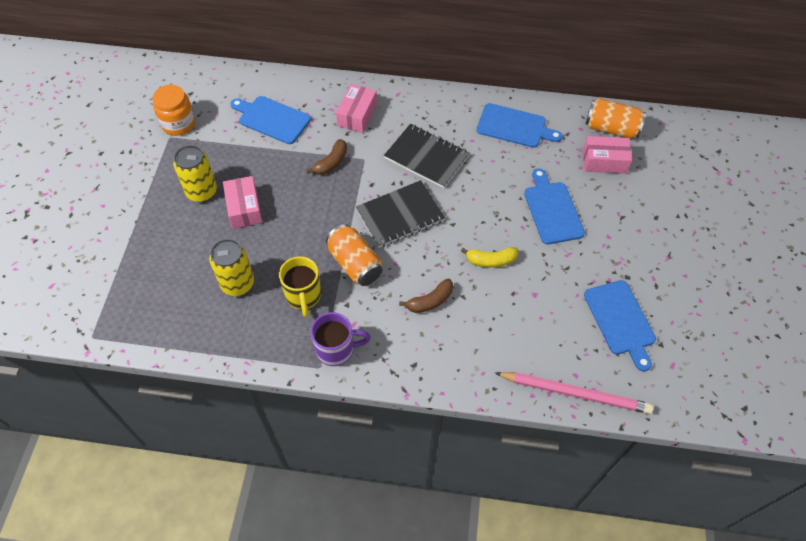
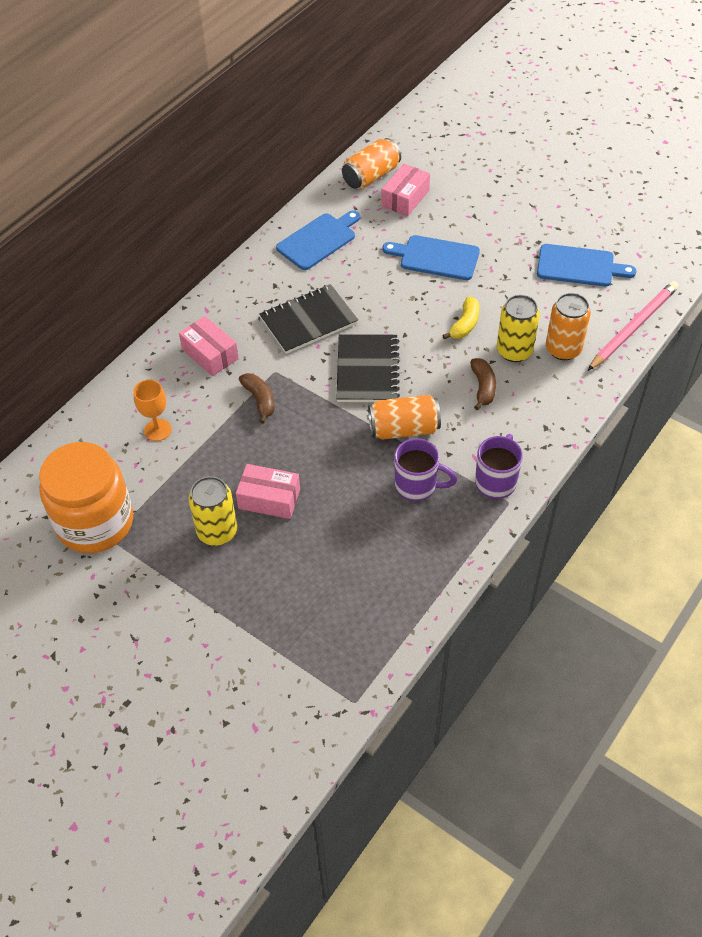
camera: 60 degrees left, 5 degrees down
(178, 124) = (95, 522): orange jar -> orange jar, size x1.68
(237, 283) = (366, 538): yellow can -> yellow can (514, 351)
(272, 119) = (157, 430): blue cutting board -> orange goblet
(303, 296) = (417, 486): yellow mug -> purple mug
(511, 345) = (563, 349): none -> orange can

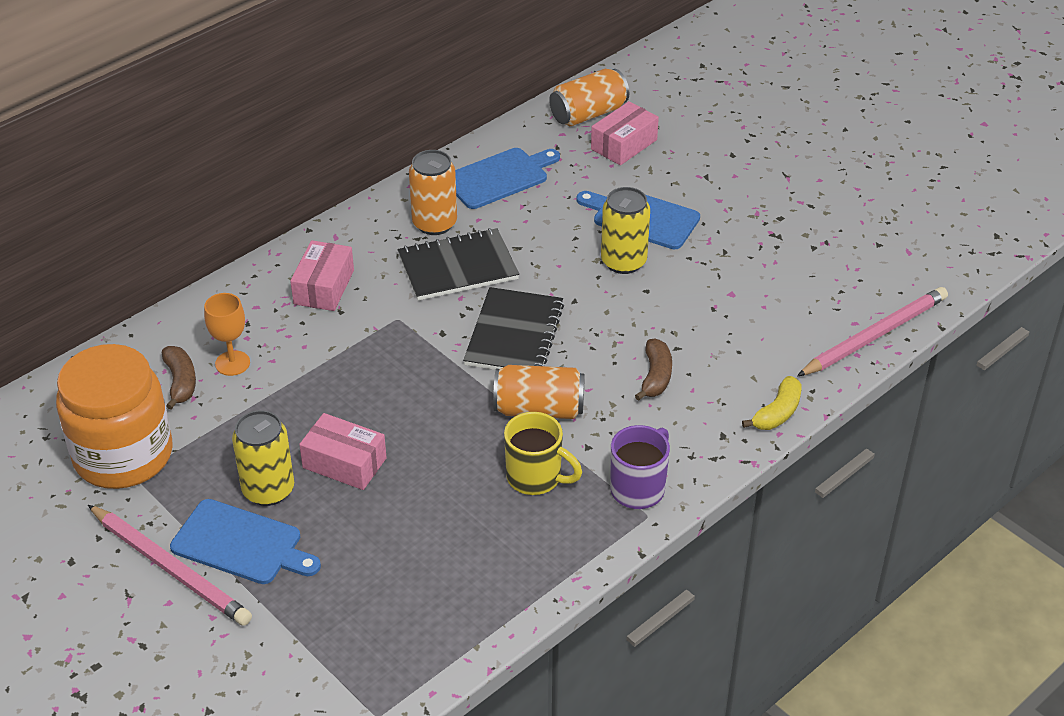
camera: 10 degrees right, 10 degrees down
(160, 610) = (170, 568): none -> pink pencil
(210, 354) = (324, 287): pink box -> pink box turned 45 degrees clockwise
(259, 400) = (368, 348): brown banana -> brown banana (180, 382)
(417, 486) = (536, 478): purple mug -> yellow mug
(465, 324) = (655, 300): yellow banana -> yellow banana (777, 413)
(514, 351) = (709, 340): yellow can -> yellow can (623, 262)
(563, 349) = (774, 347): orange can -> orange can (434, 223)
(579, 266) = (825, 254): blue cutting board -> blue cutting board (241, 544)

